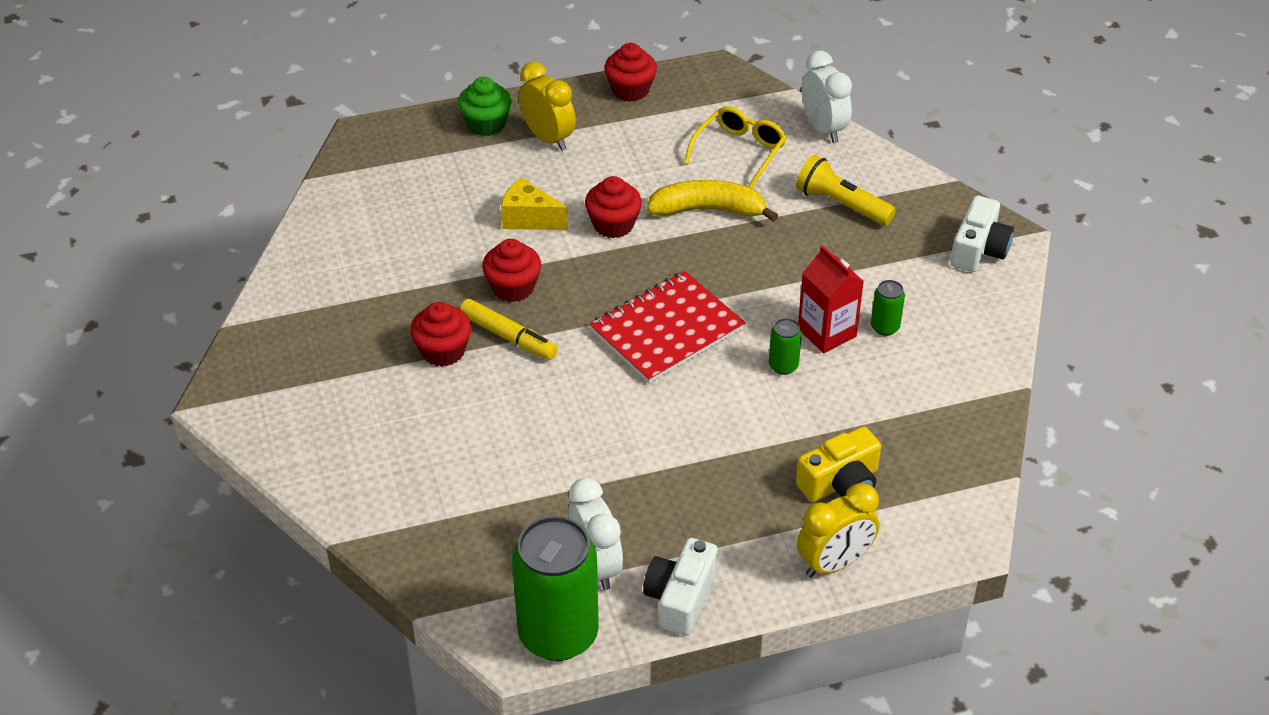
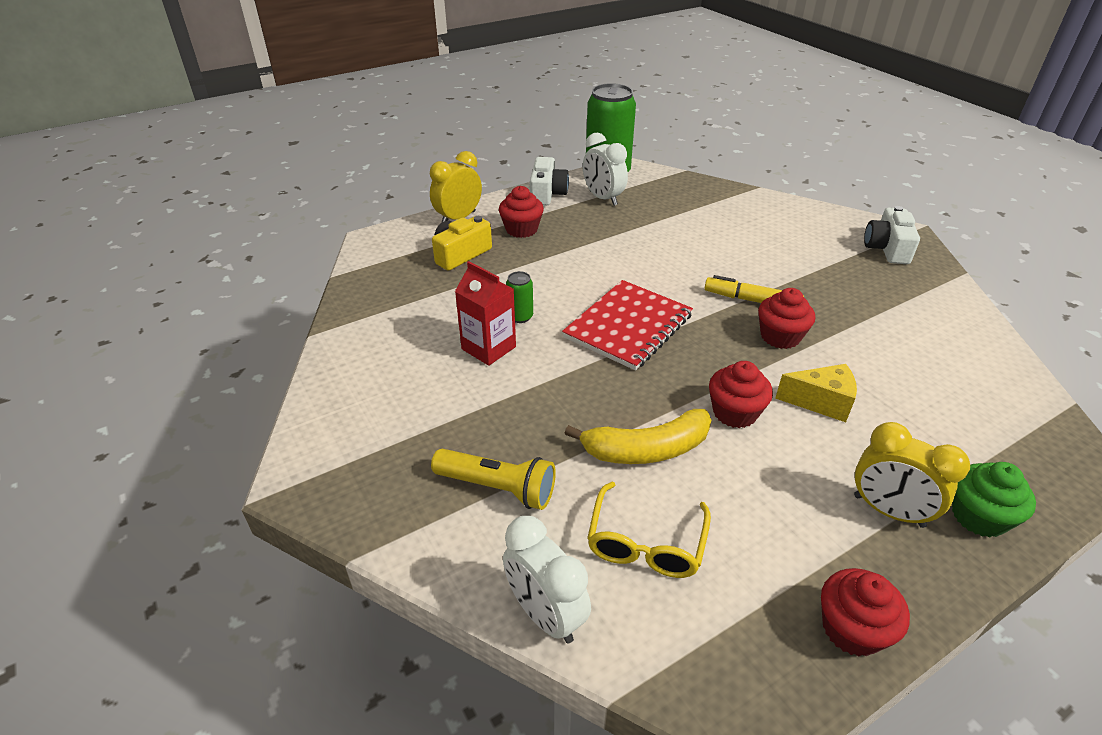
camera: 165 degrees right, 5 degrees down
(443, 351) = (791, 283): red cupcake -> red cupcake (521, 229)
(885, 327) = (436, 361): green can -> none
(979, 249) = (334, 460): white camera -> white camera (887, 248)

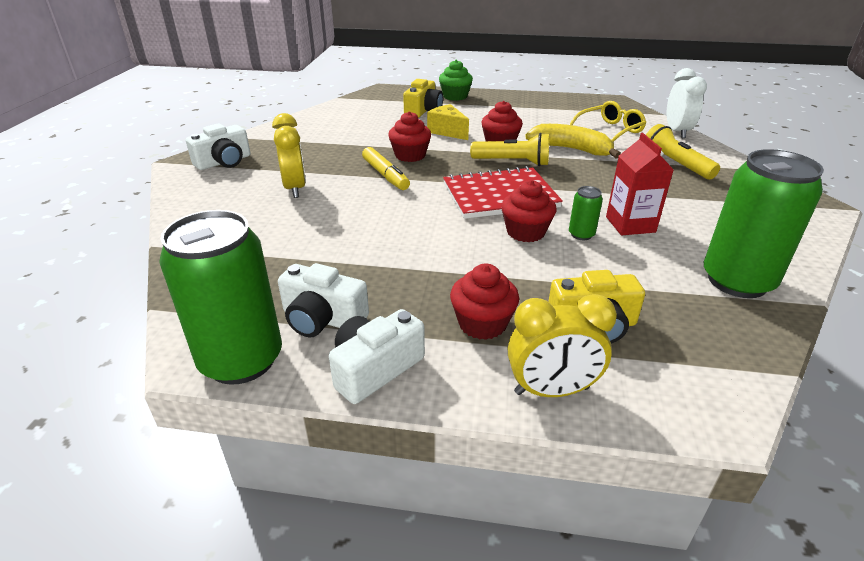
camera: 140 degrees left, 5 degrees down
(377, 327) = (737, 281): none -> green can
(603, 198) = (322, 319): white clock -> white camera
(677, 382) = (512, 162): none -> yellow flashlight
(852, 629) = (552, 99): red cupcake -> red cupcake (525, 232)
(888, 511) = (487, 106): yellow clock -> yellow clock (295, 188)
(930, 437) = (423, 110): none -> yellow camera

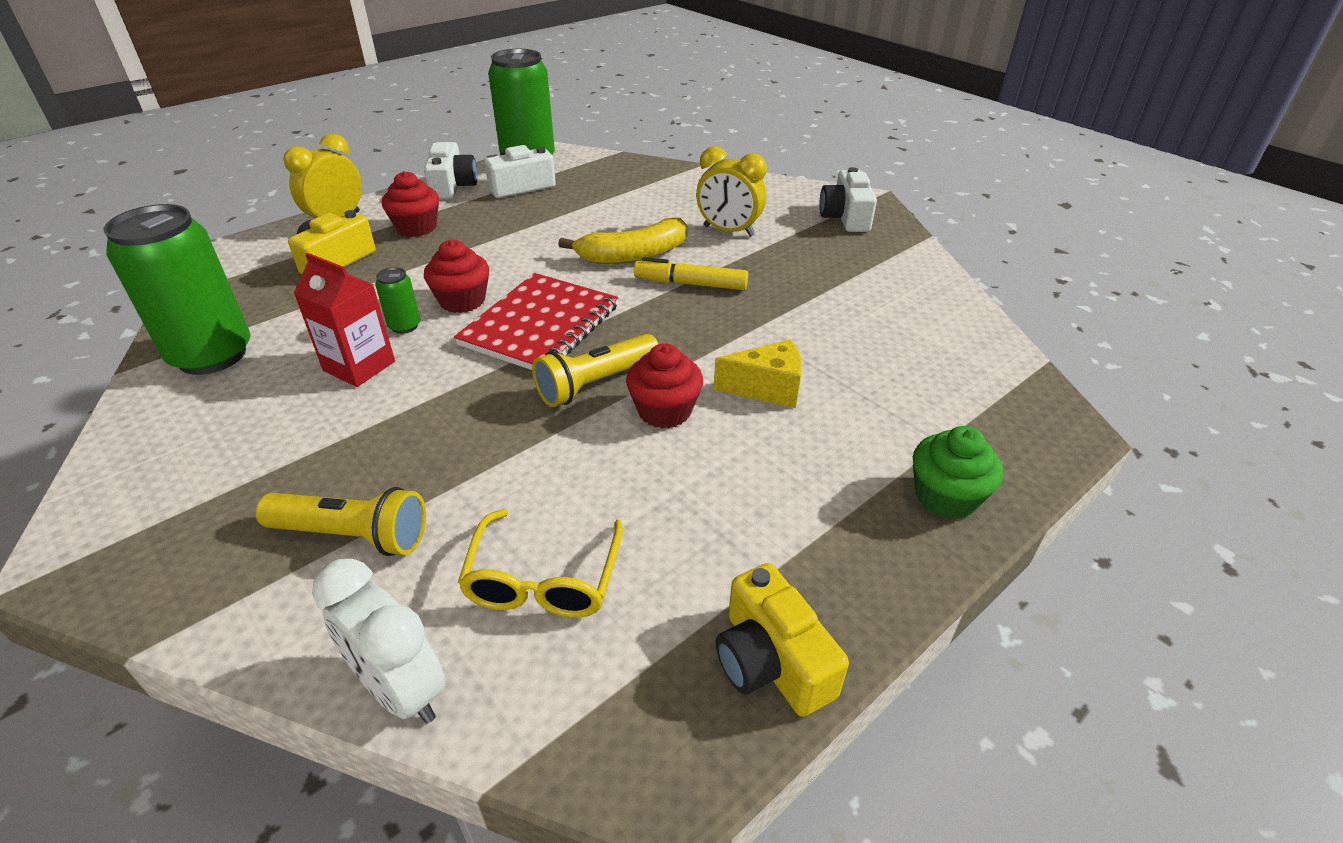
camera: 130 degrees right, 5 degrees up
(410, 155) = (722, 320): red cupcake -> none
(423, 110) = (891, 414): yellow camera -> yellow camera (771, 661)
(571, 149) = (552, 466): yellow banana -> yellow banana (633, 255)

